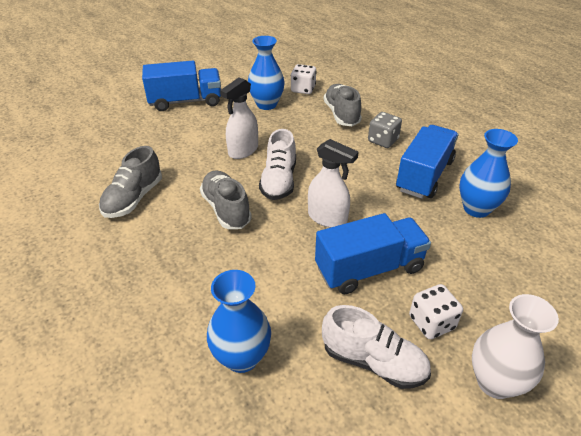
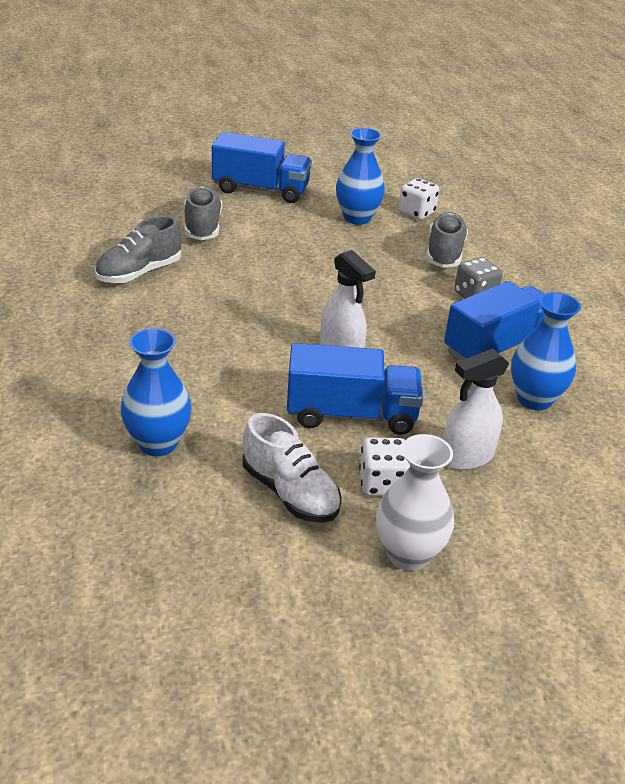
camera: 20 degrees right, 5 degrees down
(226, 209) = (232, 311): grey shoe -> grey shoe (202, 226)
(243, 151) = (292, 259): white spray bottle -> white spray bottle (466, 457)
(279, 181) = (312, 301): white shoe -> none

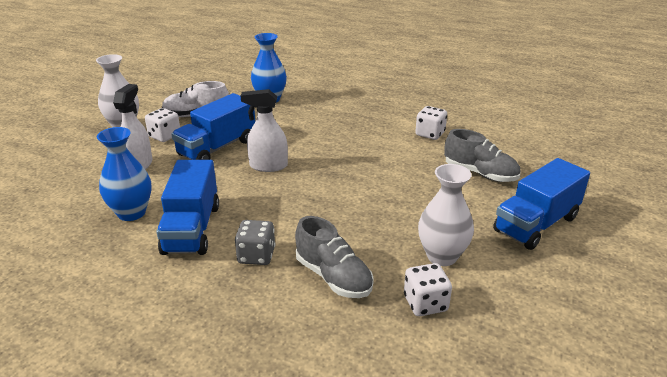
camera: 130 degrees right, 5 degrees down
(139, 273) = (430, 134): grey shoe -> white dice
(357, 218) = (442, 256): blue vase -> white vase

